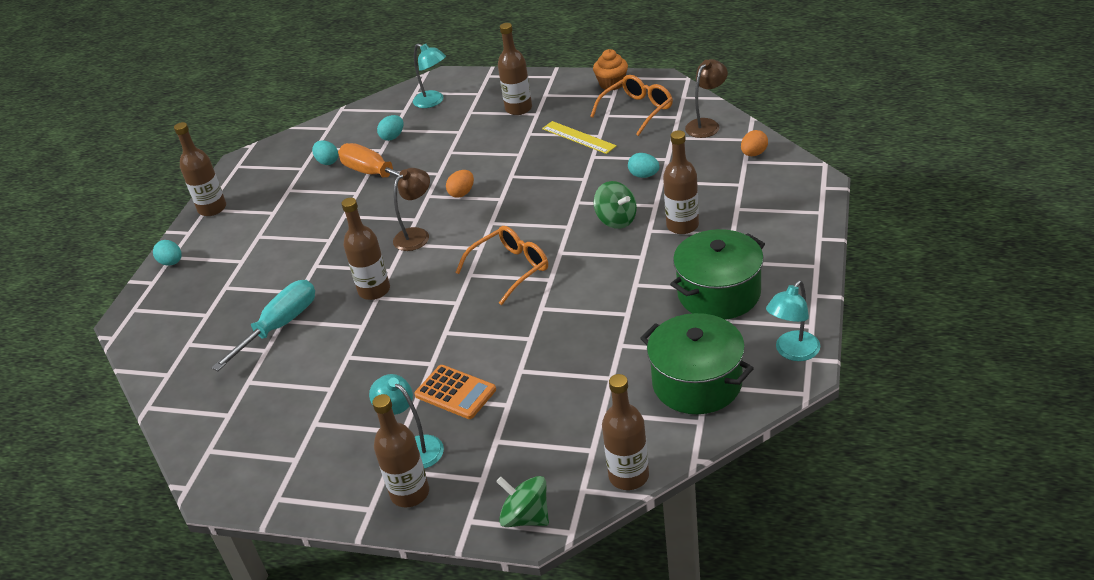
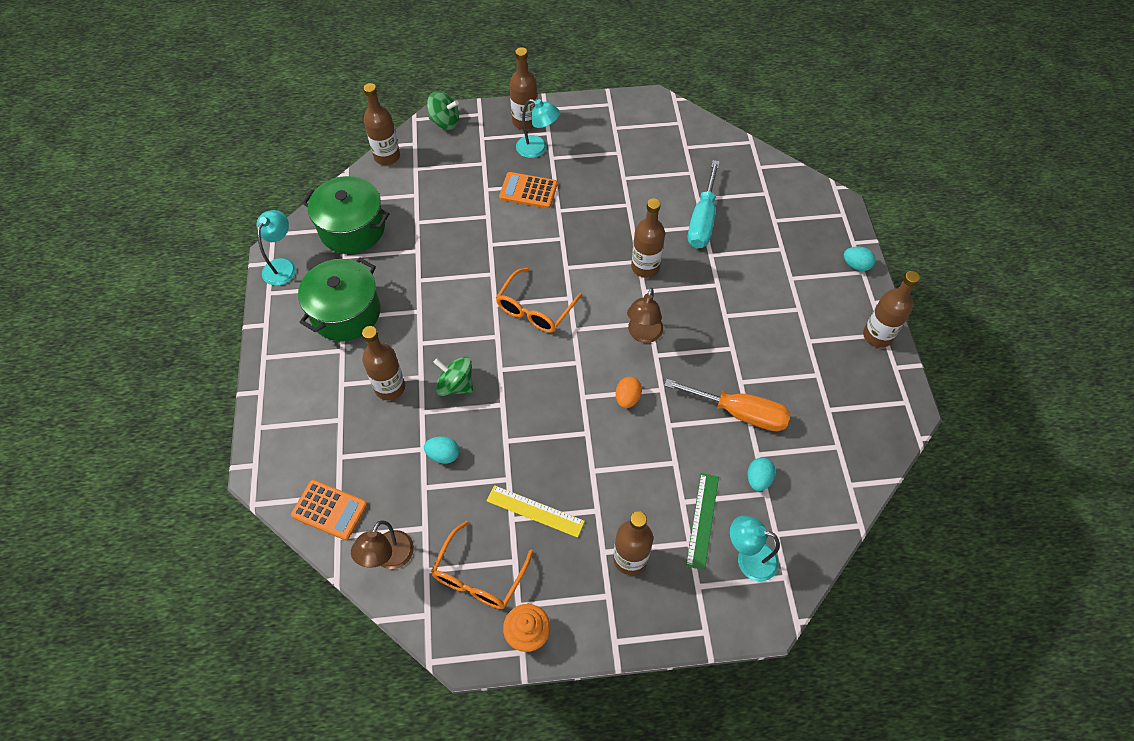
camera: 155 degrees right, 20 degrees up
(327, 162) = (806, 424): turquoise egg -> none
(452, 121) = (702, 520): none -> green ruler
(754, 154) = (329, 510): orange egg -> orange calculator

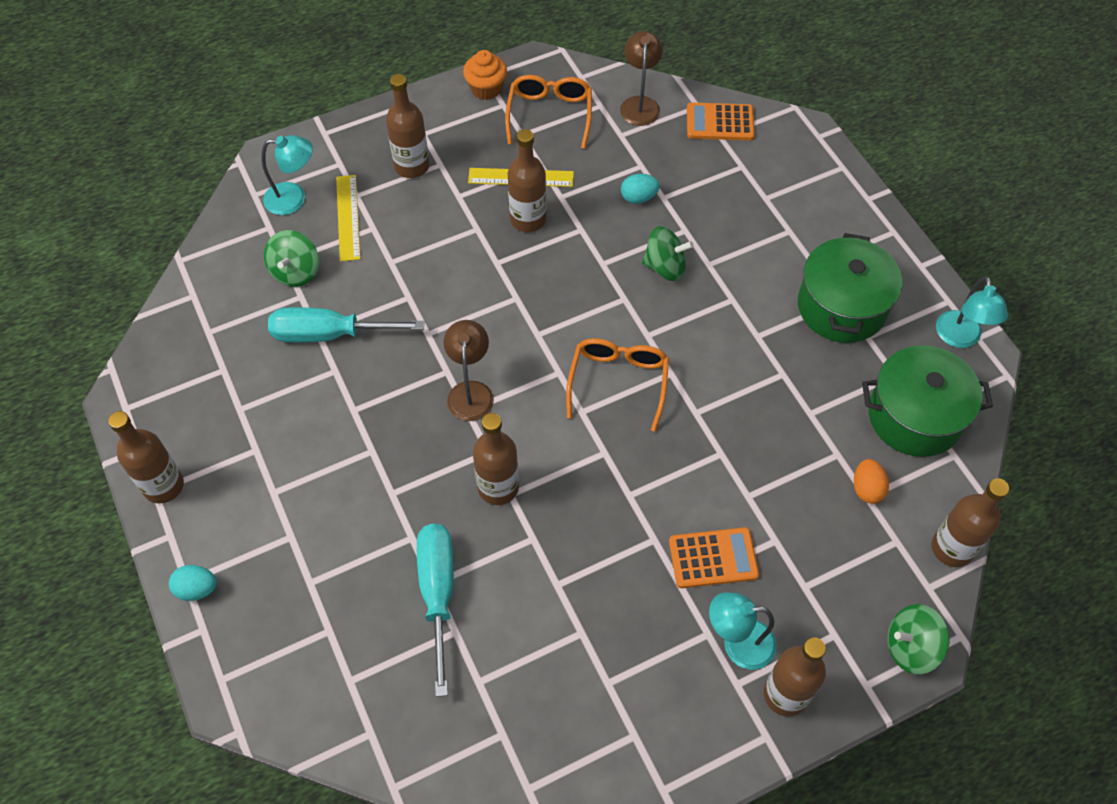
camera: 160 degrees right, 0 degrees up
(390, 387) = (735, 243): brown bottle -> brown bottle (528, 219)
(627, 398) = (464, 311): orange egg -> orange egg (866, 489)
(702, 520) = (348, 217): green ruler -> yellow ruler
(740, 413) = (329, 334): orange screwdriver -> turquoise screwdriver
(758, 479) = (296, 271): turquoise egg -> green spinning top

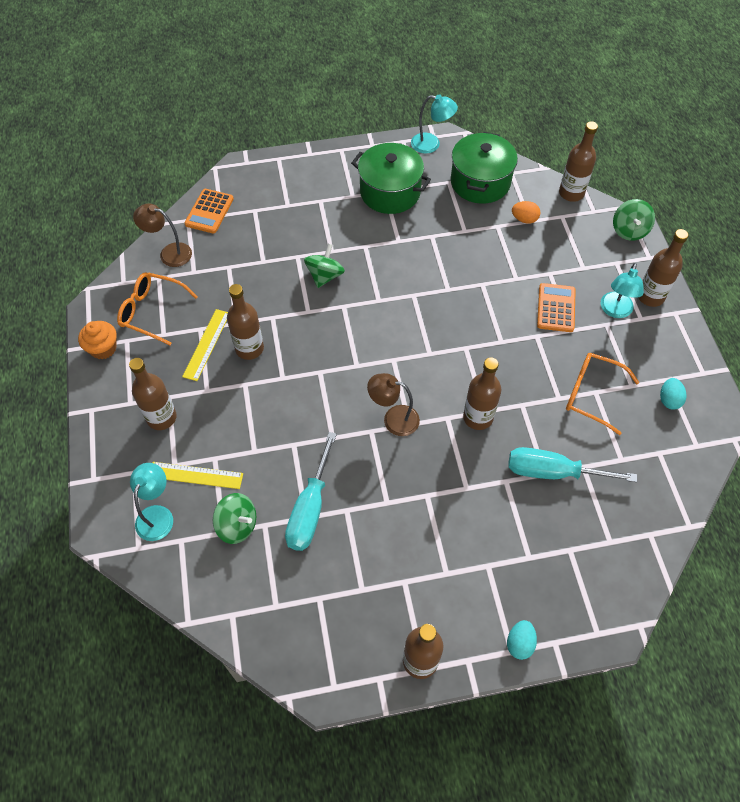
camera: 75 degrees left, 0 degrees up
(618, 382) = (411, 326): orange glasses -> orange glasses (591, 394)
(638, 198) = (257, 275): turquoise egg -> turquoise egg (669, 400)

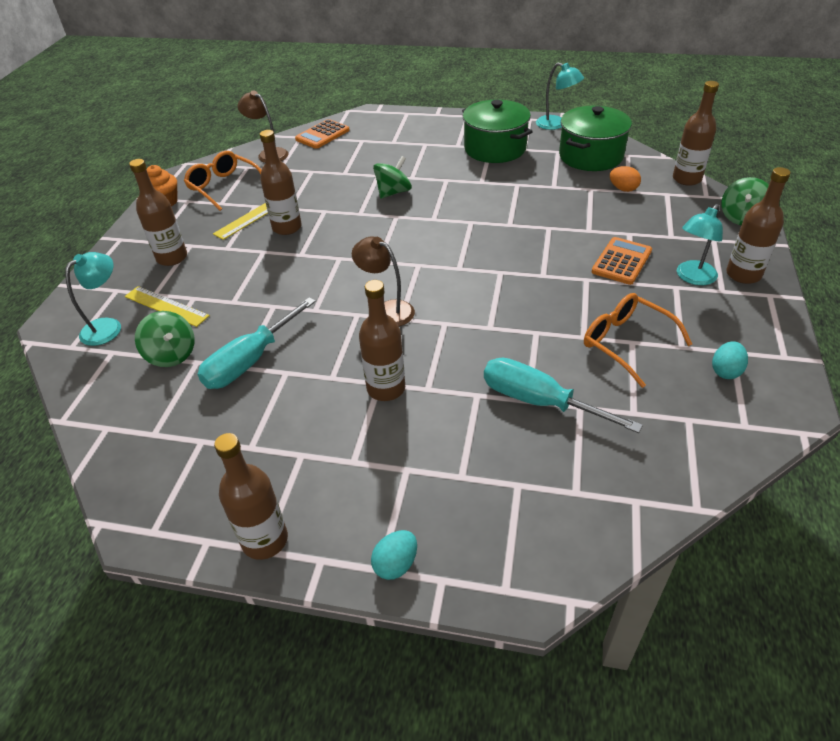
camera: 25 degrees right, 15 degrees down
(478, 417) = (478, 331): brown bottle -> brown bottle (386, 388)

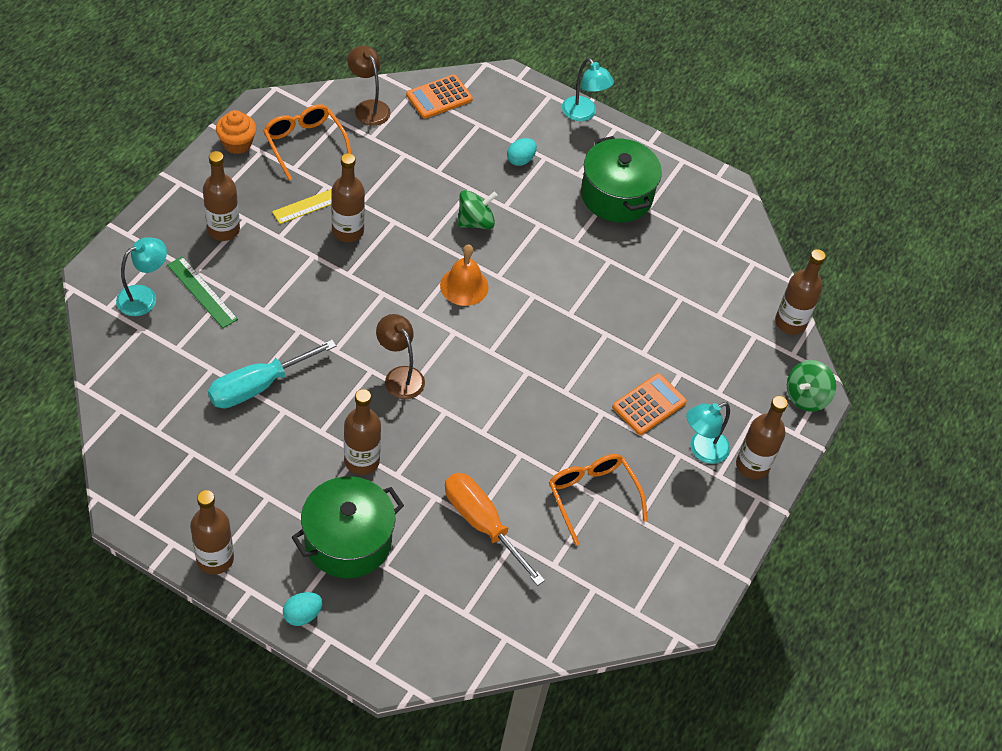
camera: 10 degrees right, 10 degrees up
(166, 306) = (202, 292): yellow ruler -> green ruler
(171, 355) = (192, 352): green spinning top -> none
(408, 233) = (464, 286): none -> orange bell
(539, 401) = (482, 523): turquoise screwdriver -> orange screwdriver
(556, 125) = (706, 182): turquoise lamp -> turquoise lamp (583, 114)
(591, 156) = (712, 248): green pot -> green pot (348, 541)
(623, 189) = (714, 311): orange egg -> none
(725, 371) = (658, 557): turquoise egg -> turquoise egg (520, 160)

